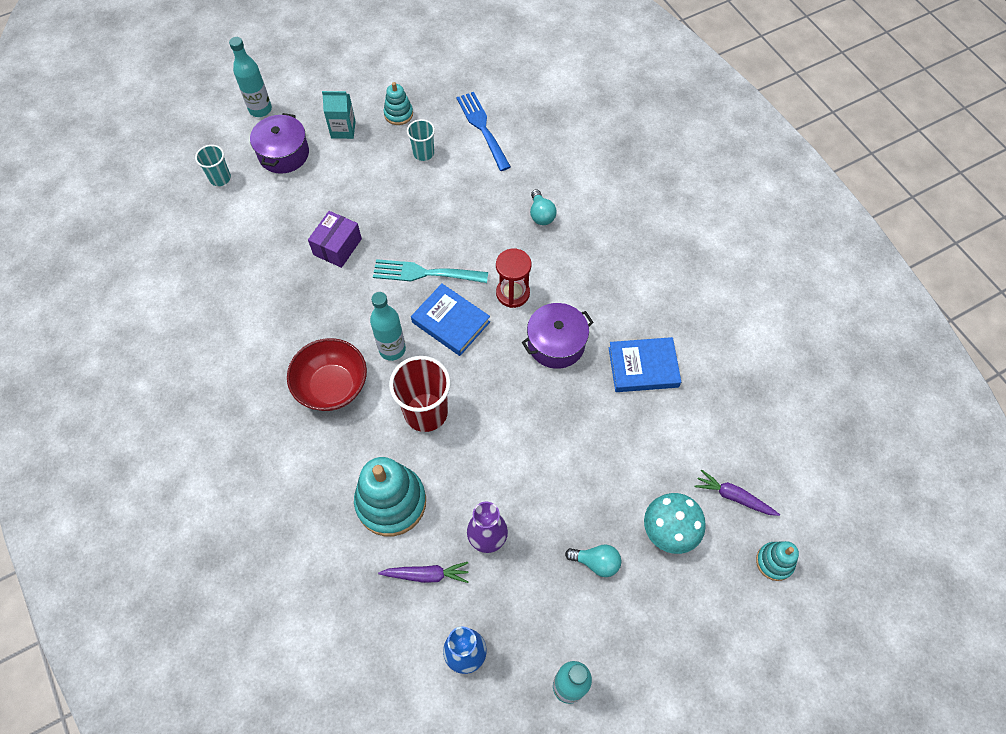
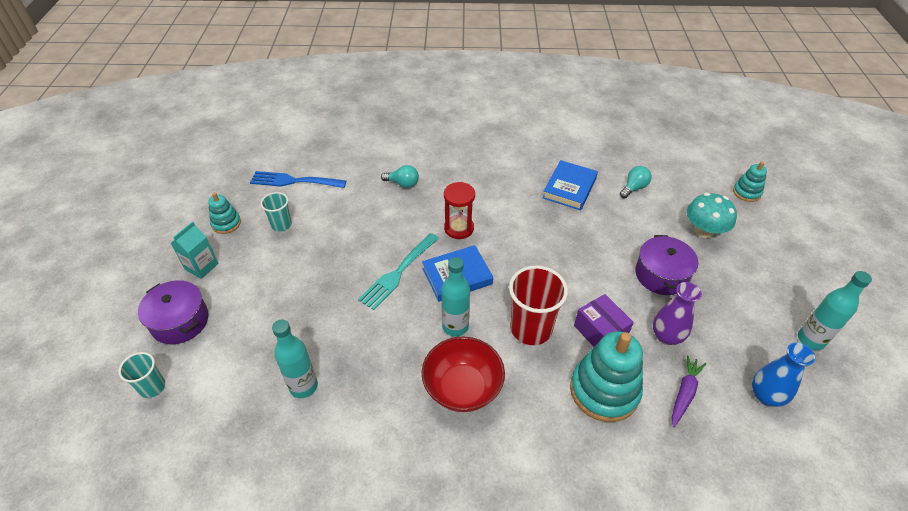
camera: 60 degrees left, 15 degrees down
(260, 109) = (109, 319): turquoise bottle -> turquoise bottle (303, 386)
(337, 247) = (320, 322): purple box -> purple box (600, 332)
(556, 343) = (520, 223): purple pot -> purple pot (661, 275)
(596, 562) = (714, 280): turquoise light bulb -> turquoise light bulb (634, 188)
(733, 497) = (692, 190): purple carrot -> none

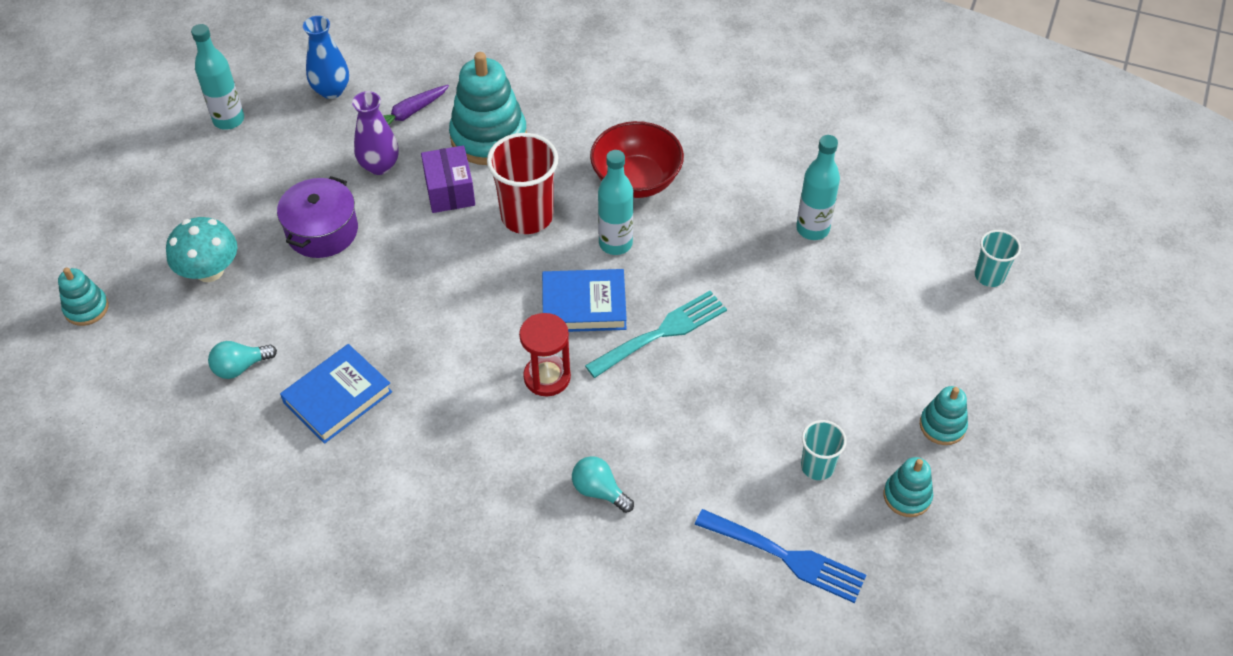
camera: 160 degrees left, 5 degrees up
(180, 321) = (965, 348): purple pot -> none
(201, 266) = (942, 425): turquoise carton -> turquoise stacking toy

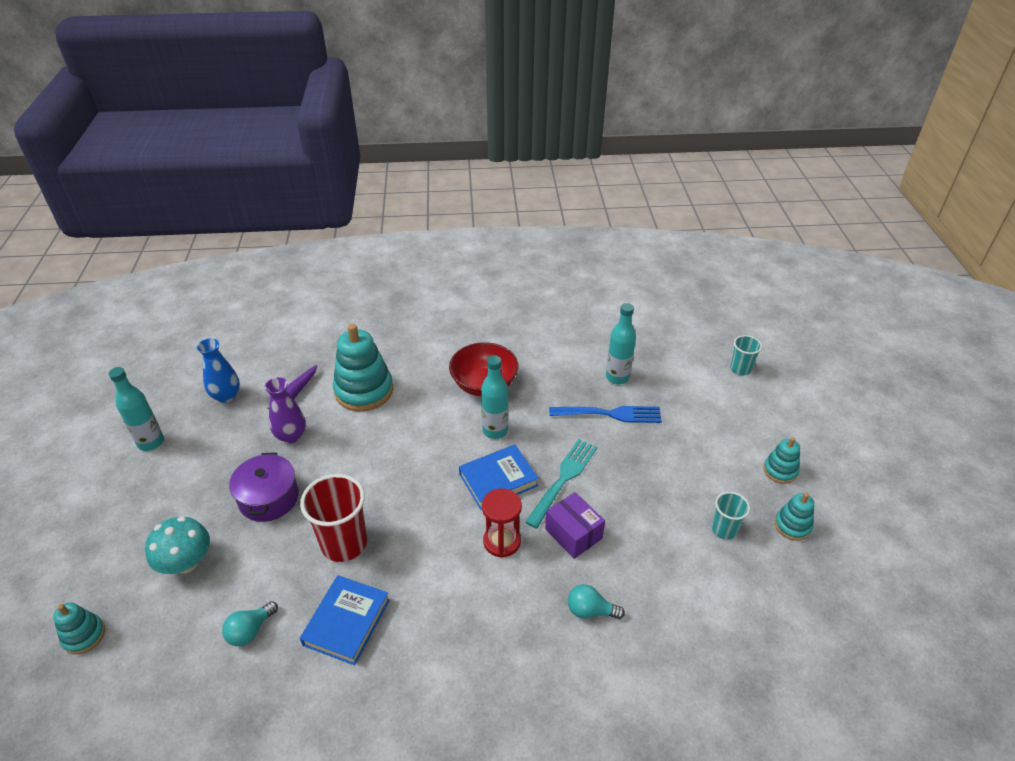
camera: 25 degrees left, 10 degrees down
(449, 191) = (354, 435): purple box -> purple box (573, 534)
(527, 216) = (421, 433): red cup -> red cup (344, 543)
(786, 557) = (748, 602): blue fork -> blue fork (610, 414)

